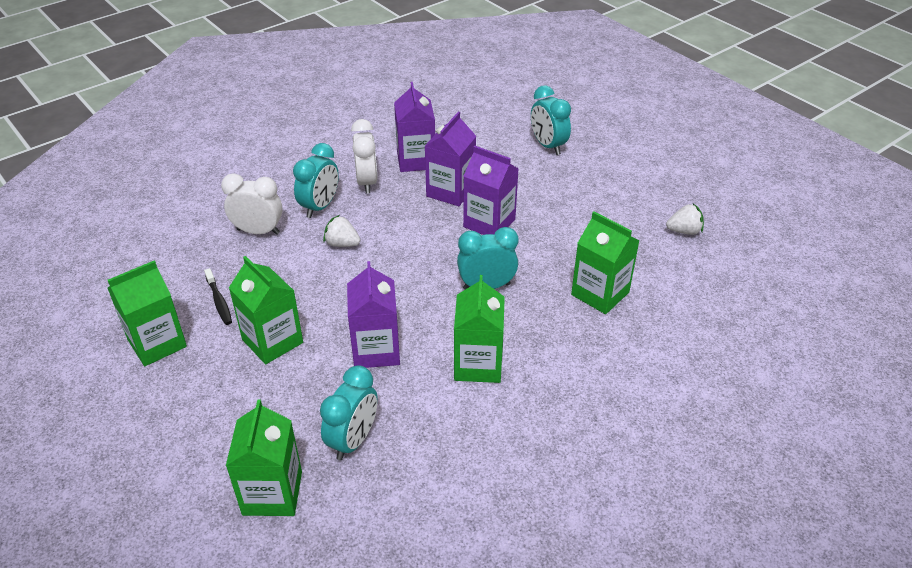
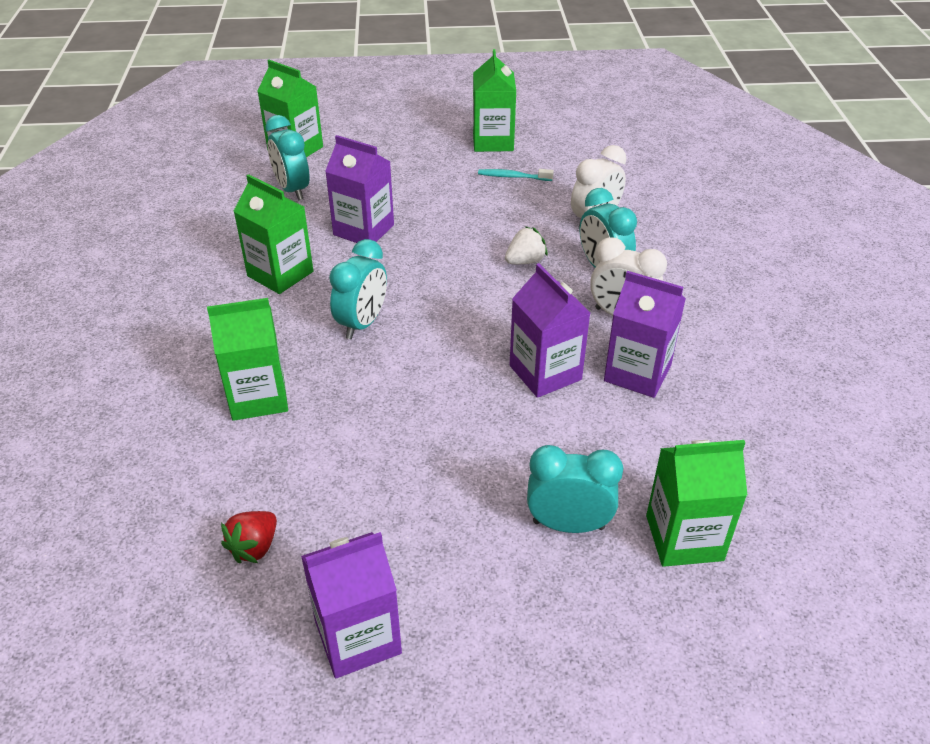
camera: 125 degrees right, 0 degrees up
(219, 301) = (512, 177): black toothbrush -> turquoise toothbrush
(272, 341) = (435, 187): green carton -> green carton (684, 538)
(489, 223) = (456, 374): purple carton -> purple carton (358, 637)
(684, 231) = (254, 547): white strawberry -> red strawberry

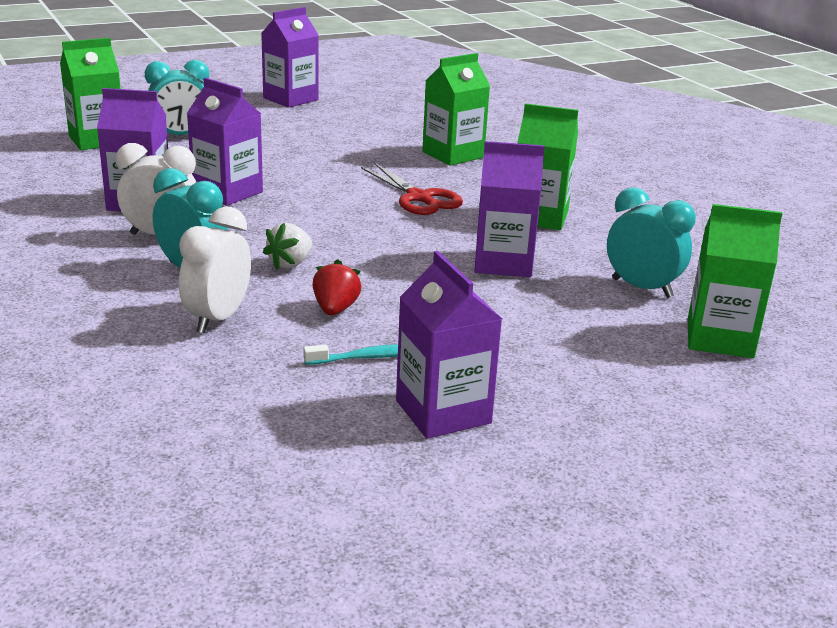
camera: 155 degrees right, 15 degrees down
(254, 547) = (378, 112): red strawberry -> red strawberry (335, 309)
(362, 323) = (418, 198): turquoise clock -> red scissors
(493, 141) = (443, 412): green carton -> purple carton

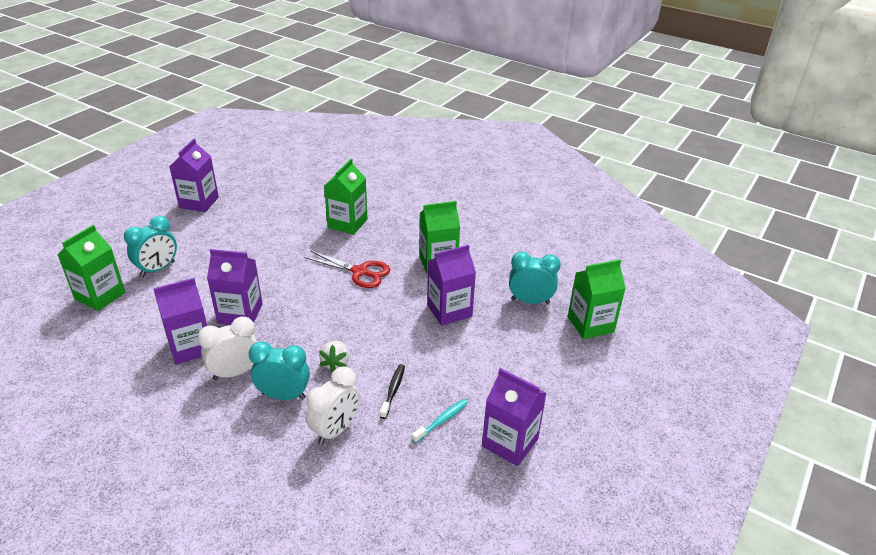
camera: 30 degrees left, 10 degrees up
(218, 319) = (335, 430): white clock -> white clock turned 135 degrees counterclockwise
(335, 309) = (393, 390): red strawberry -> black toothbrush

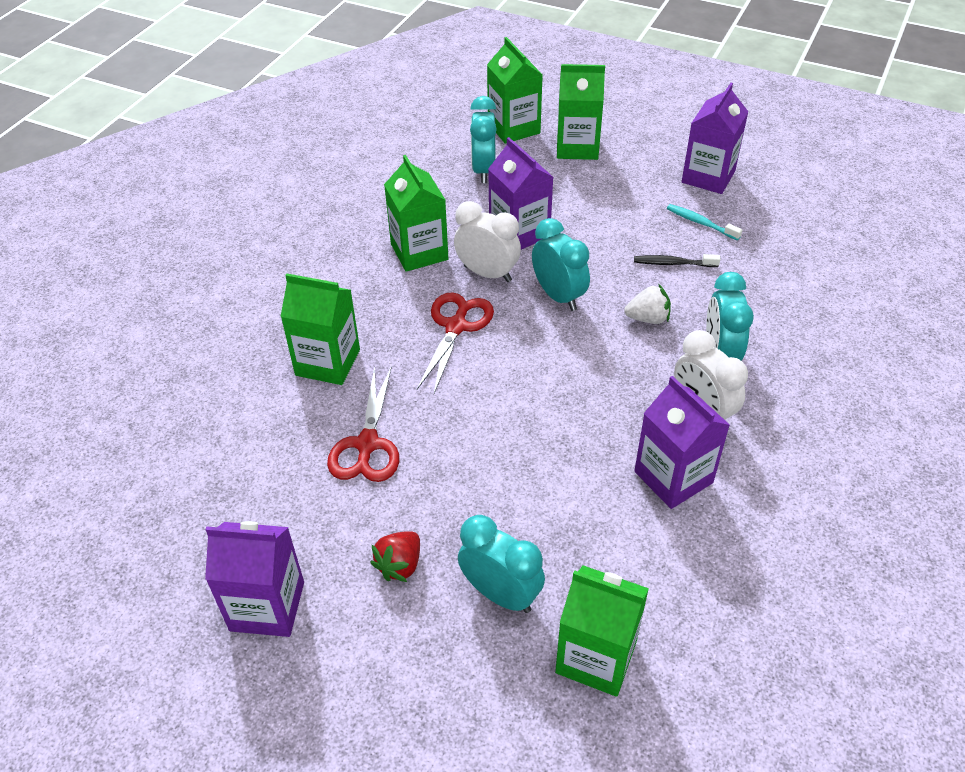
camera: 95 degrees left, 10 degrees up
(196, 239) = (400, 565): none -> red strawberry
(240, 314) = (585, 440): purple carton -> none
(279, 234) = (367, 444): none -> red scissors
(335, 430) = (750, 299): white clock -> white clock (487, 273)
(374, 321) = (558, 296): none -> turquoise clock
(561, 359) = (577, 147): none -> green carton

